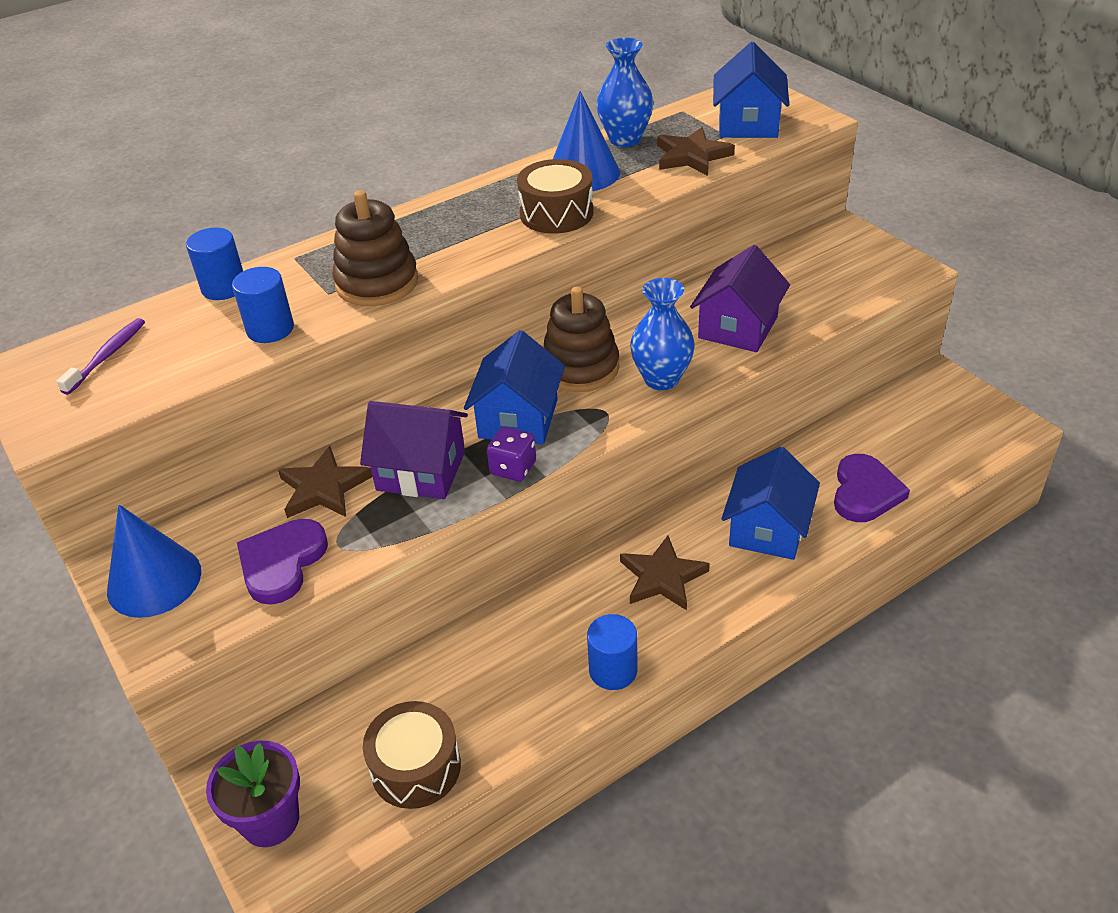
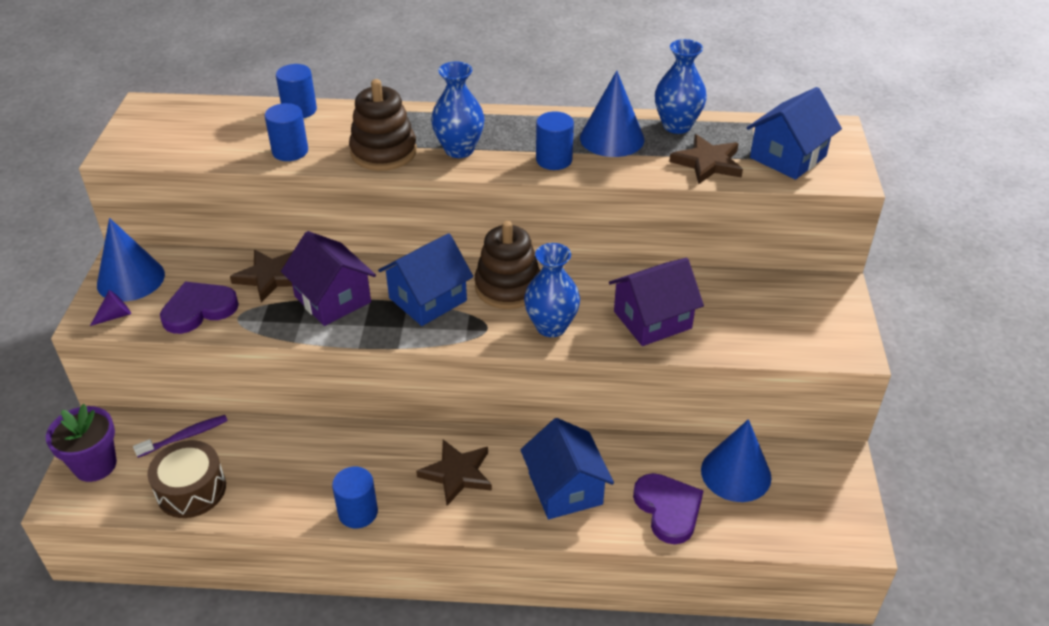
camera: 35 degrees right, 0 degrees up
(107, 356) = (193, 122): purple toothbrush -> purple toothbrush (185, 436)
(184, 626) = (115, 316): none -> purple cone
(453, 246) = (459, 150): none -> blue vase
(513, 468) = (385, 331): purple dice -> none
(556, 213) = (554, 160): brown drum -> blue cylinder
(767, 529) = (565, 489): blue house -> blue house turned 75 degrees counterclockwise
(865, 492) = (668, 509): purple heart -> purple heart turned 75 degrees counterclockwise
(880, 433) = (736, 473): none -> blue cone

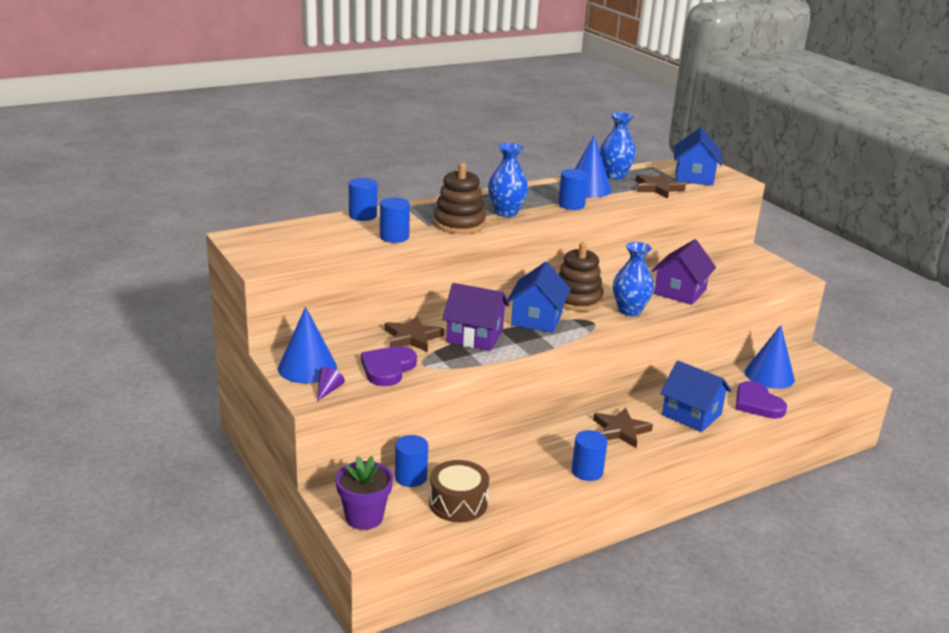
camera: 35 degrees left, 15 degrees down
(185, 436) = (411, 477): purple toothbrush -> blue cylinder
(668, 509) = (757, 403): purple heart -> purple heart turned 150 degrees counterclockwise

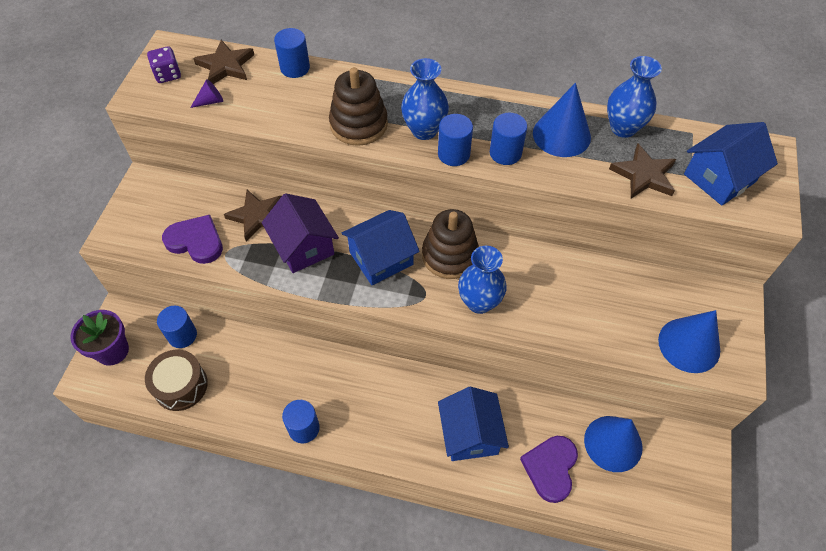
camera: 45 degrees right, 30 degrees up
(266, 249) = (168, 75): none -> purple dice
(307, 367) = (147, 202): blue cone -> blue cone (689, 345)
(328, 390) = (130, 237): purple cone -> purple cone (210, 101)
(388, 368) = (196, 241): purple heart -> purple heart turned 45 degrees clockwise
(394, 237) = (280, 113): blue cylinder -> blue cylinder (453, 154)
(620, 430) = (386, 405): brown star -> brown star (226, 66)
(680, 292) = (567, 308): purple house -> none

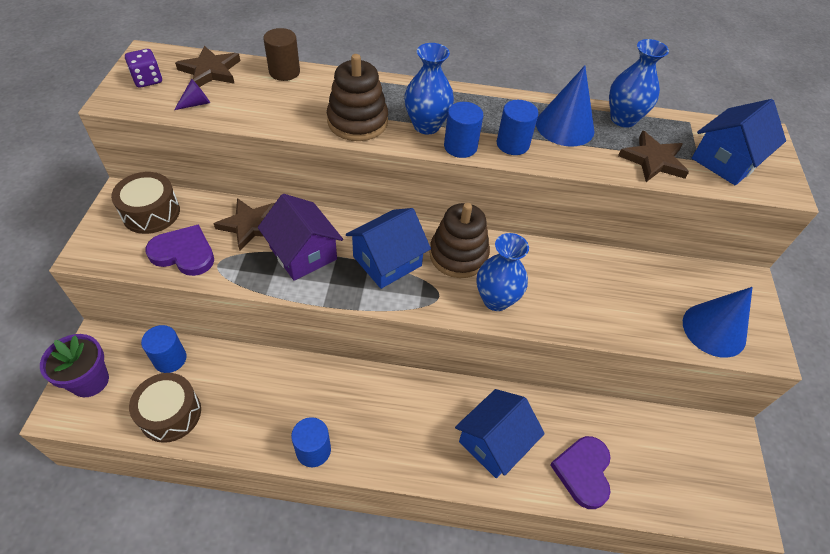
camera: 10 degrees left, 5 degrees down
(168, 200) = (151, 213): none -> brown drum
(295, 68) = (284, 72): blue cylinder -> brown cylinder
(470, 434) = (494, 442): blue house -> blue house turned 60 degrees clockwise
(613, 443) = (642, 440): blue cone -> none

